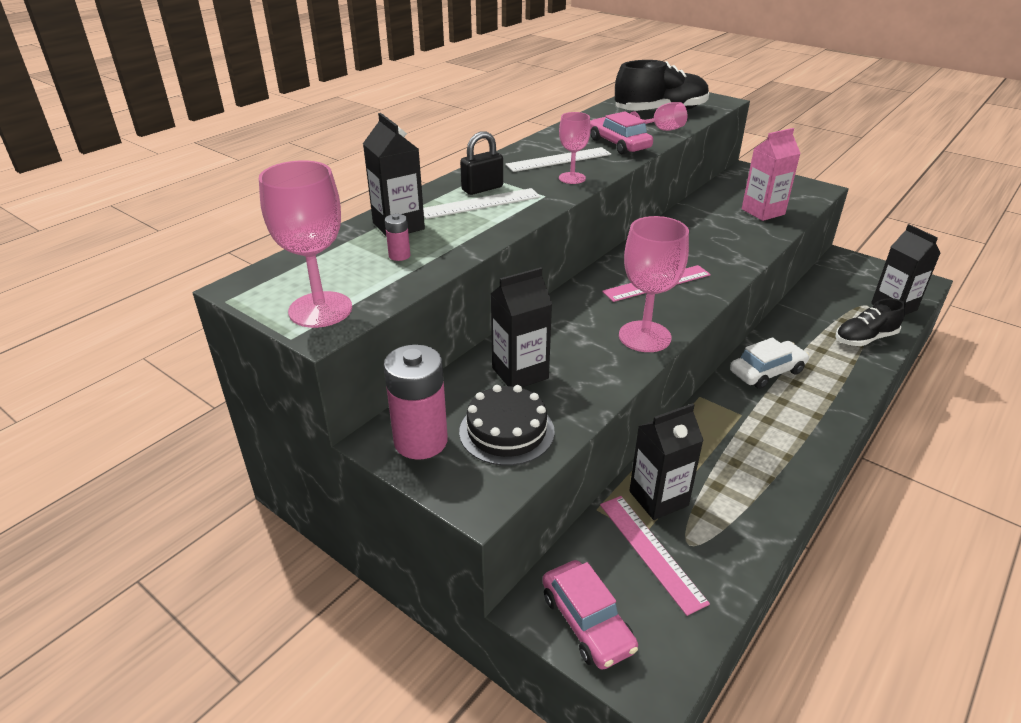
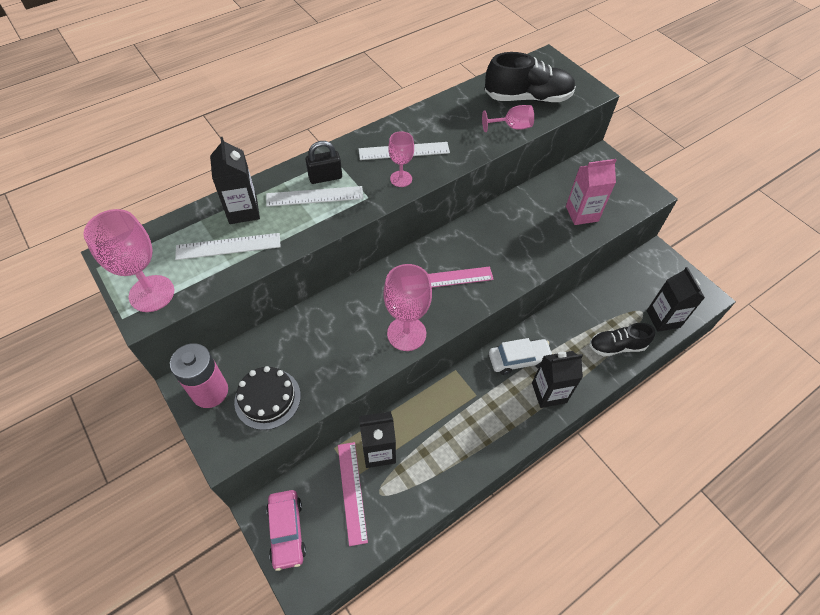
camera: 15 degrees right, 20 degrees up
(399, 255) = (228, 246): pink battery -> white ruler
(520, 373) = (301, 346): black carton -> black carton (549, 393)
(619, 144) = (464, 139): pink car -> none

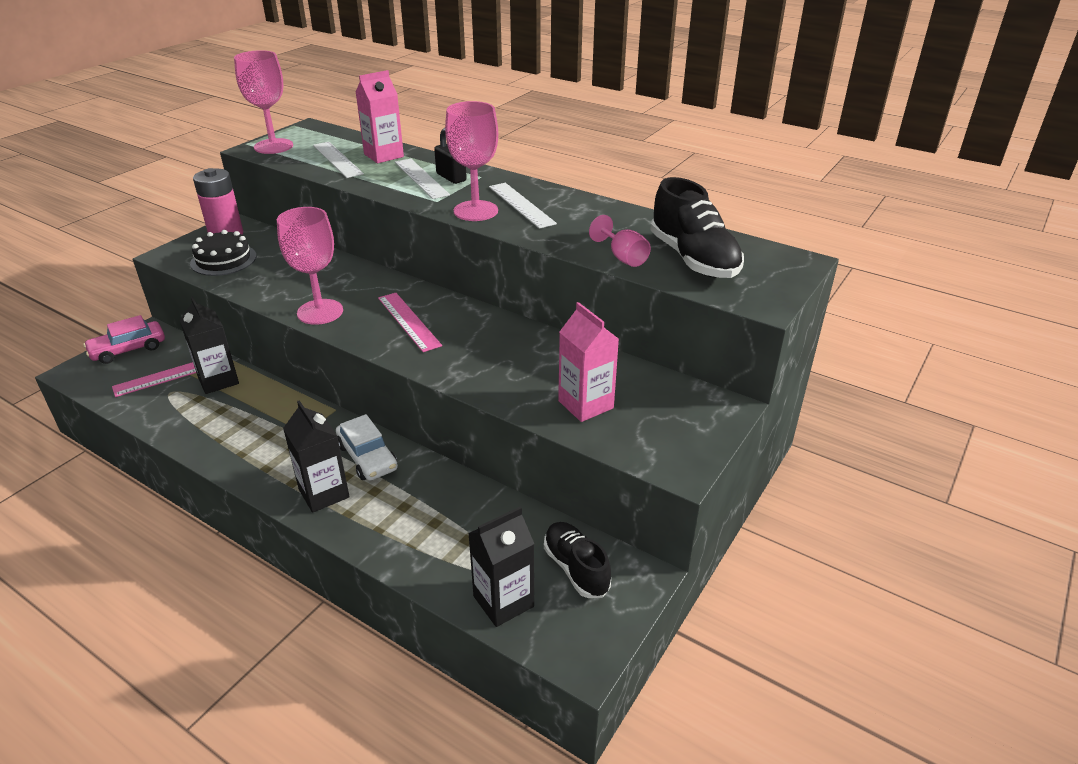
camera: 70 degrees right, 20 degrees down
(243, 211) = (383, 155): black carton -> pink carton
(401, 179) = (475, 211): pink goblet -> pink goblet, size x1.71
(617, 346) = (425, 551): black shoe -> black shoe (576, 569)

